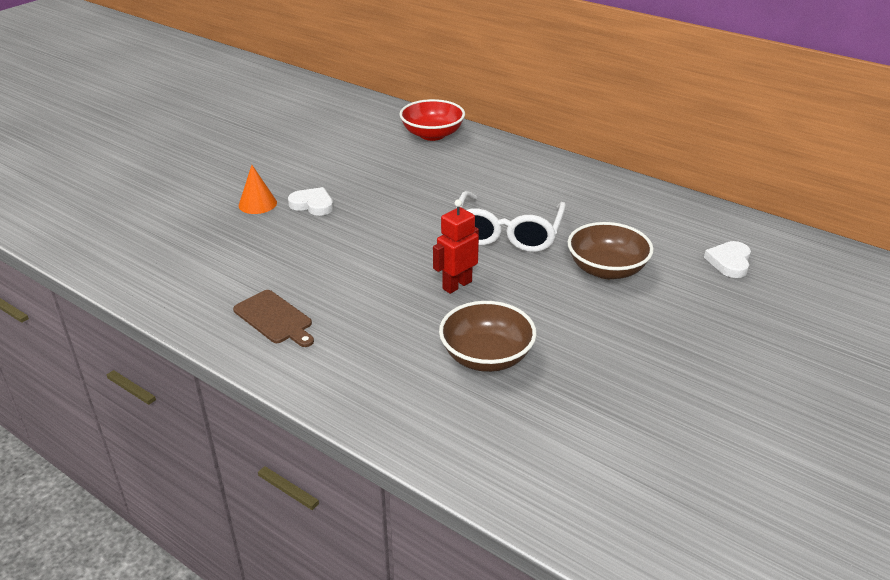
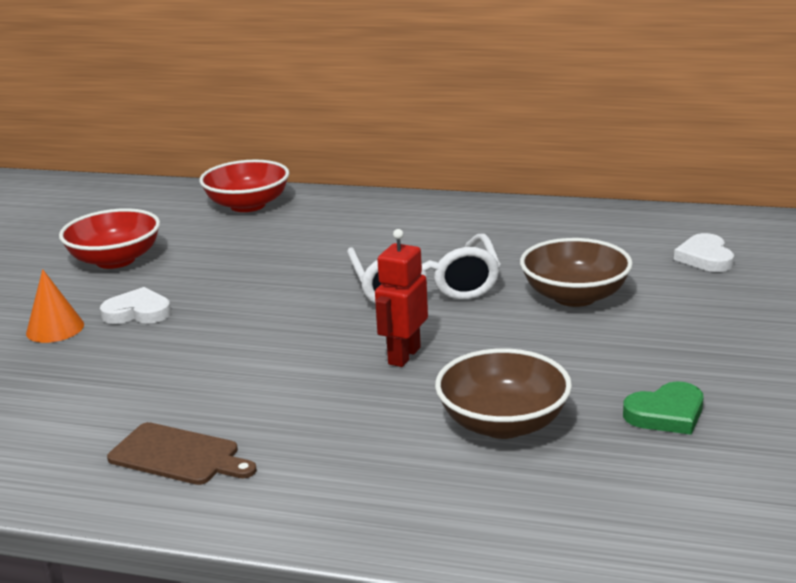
camera: 20 degrees left, 10 degrees down
(322, 159) = (115, 260): none -> red bowl
(602, 383) = (666, 414): none -> green heart

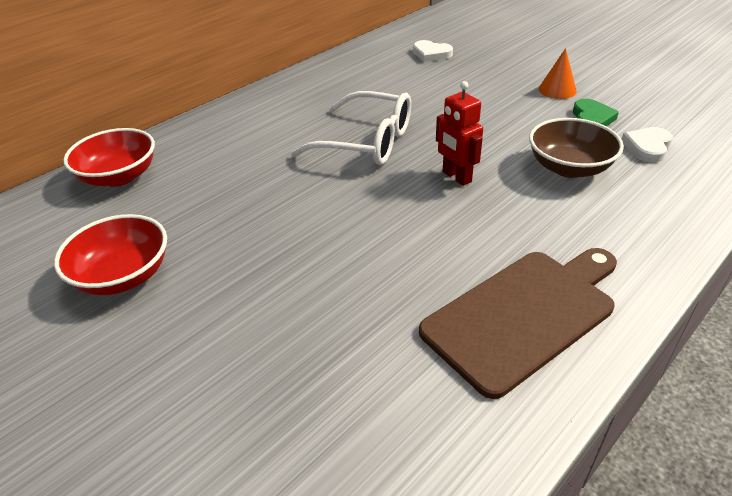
camera: 60 degrees left, 15 degrees up
(55, 328) = (226, 347): orange cone -> orange cone (557, 90)
(138, 312) = (253, 284): white heart -> white heart (647, 147)
(178, 455) = (524, 314): brown cutting board -> brown cutting board, size x1.81
(574, 296) = (436, 100): brown bowl -> none

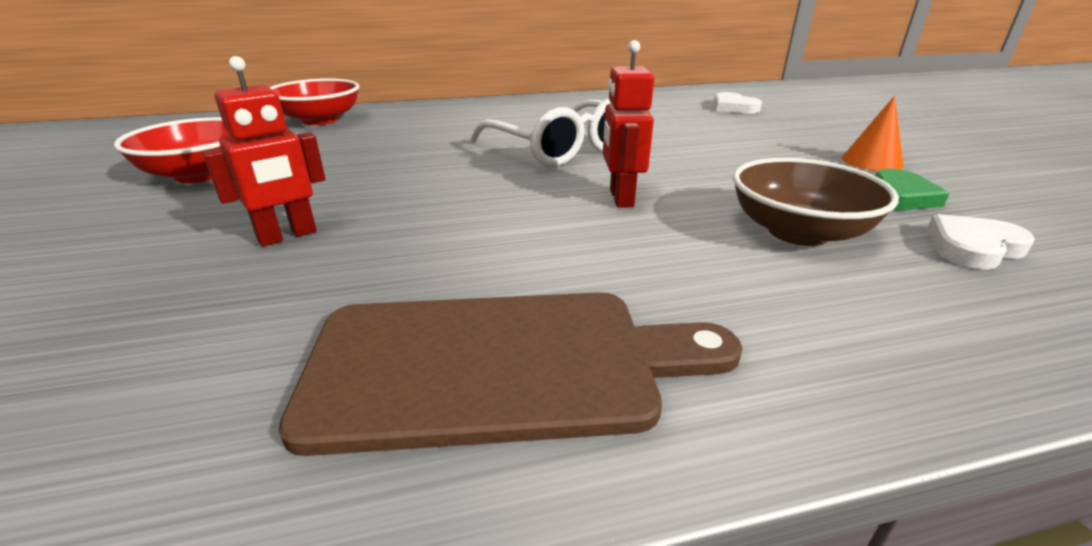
camera: 30 degrees right, 10 degrees down
(295, 296) = (287, 236): none -> red robot

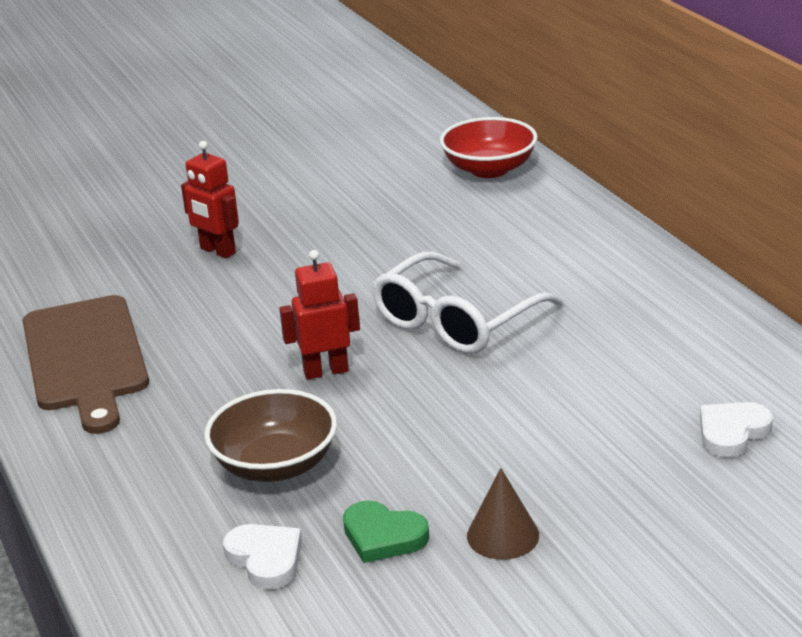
camera: 80 degrees right, 0 degrees up
(200, 174) = (316, 177): red bowl -> none
(872, 161) = (503, 535): orange cone -> brown cone

